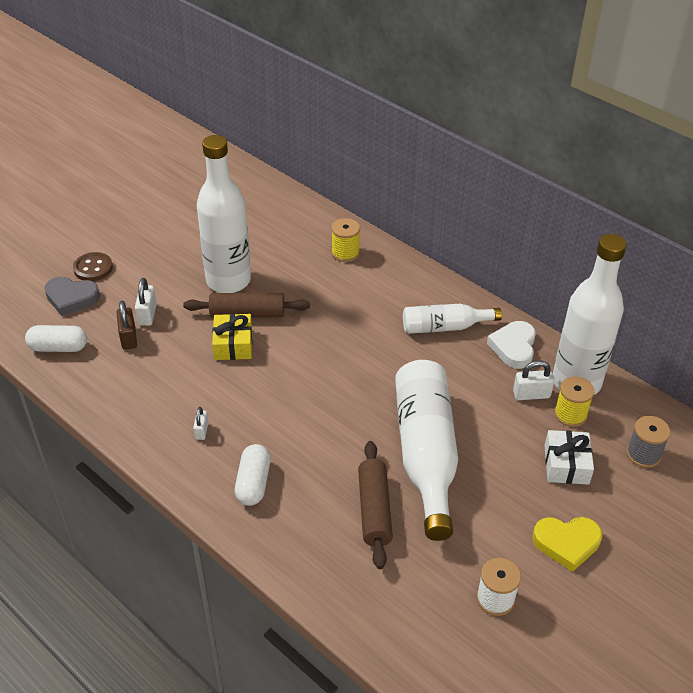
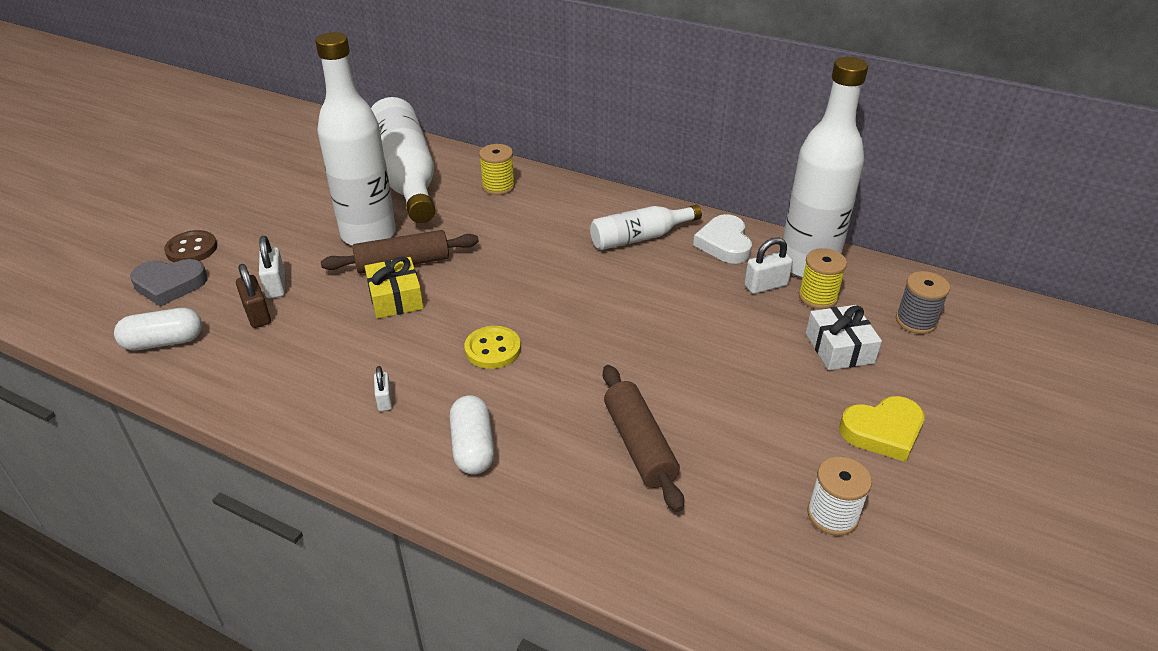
camera: 15 degrees left, 5 degrees down
(293, 405) = (493, 349): none -> yellow button
(425, 454) = (674, 369): white bottle -> white bottle (406, 177)

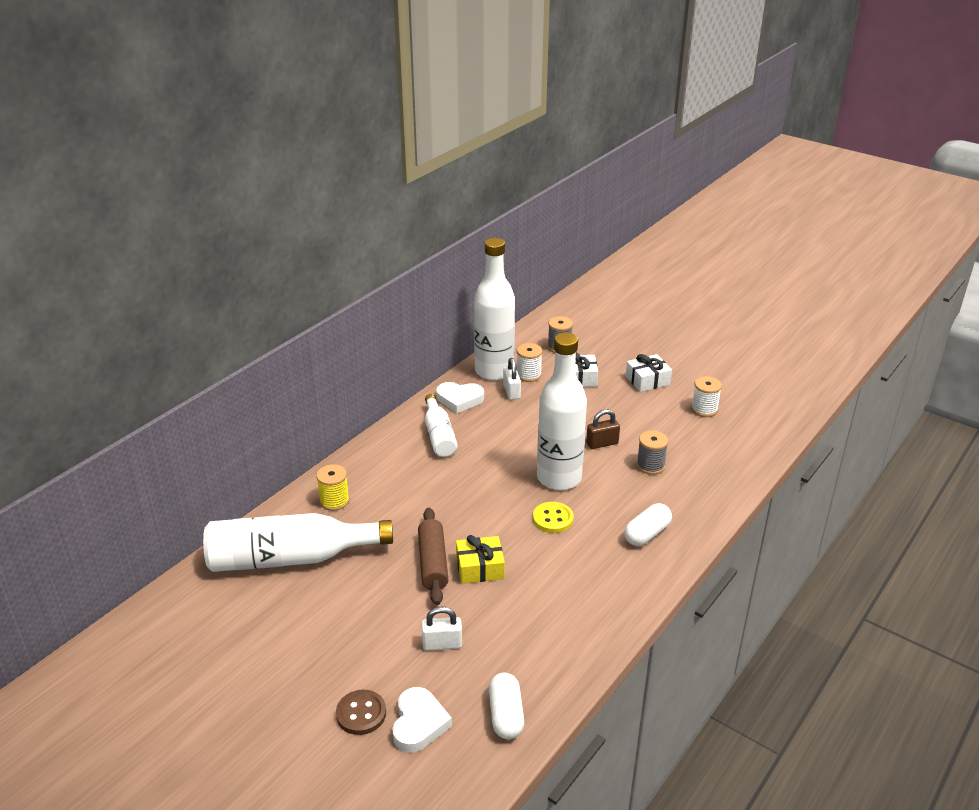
camera: 80 degrees left, 5 degrees down
(169, 285) = (419, 723): grey heart -> white heart
(257, 314) = (481, 653): brown padlock -> brown padlock (602, 443)
(368, 234) = (381, 584): white bottle -> white bottle (559, 478)
(384, 400) = (598, 575): white padlock -> none
(473, 447) = (647, 534): white capsule -> white capsule turned 45 degrees counterclockwise
(639, 445) = (650, 465): brown rolling pin -> grey spool
(818, 297) = (528, 375): yellow spool -> white spool
(883, 431) = (647, 380): yellow heart -> white gift

